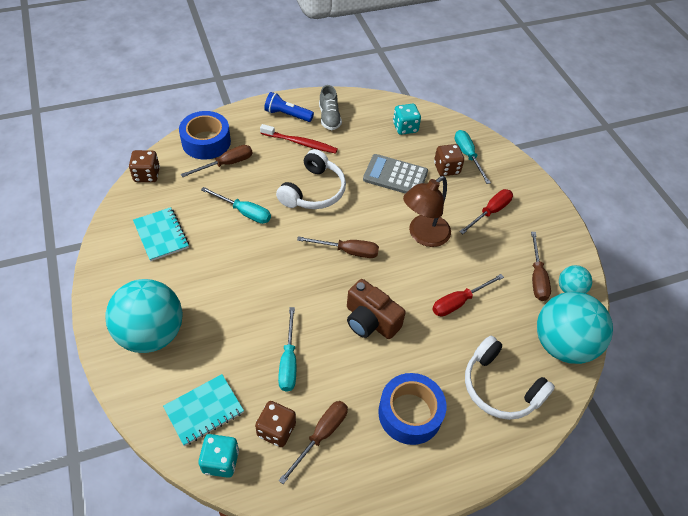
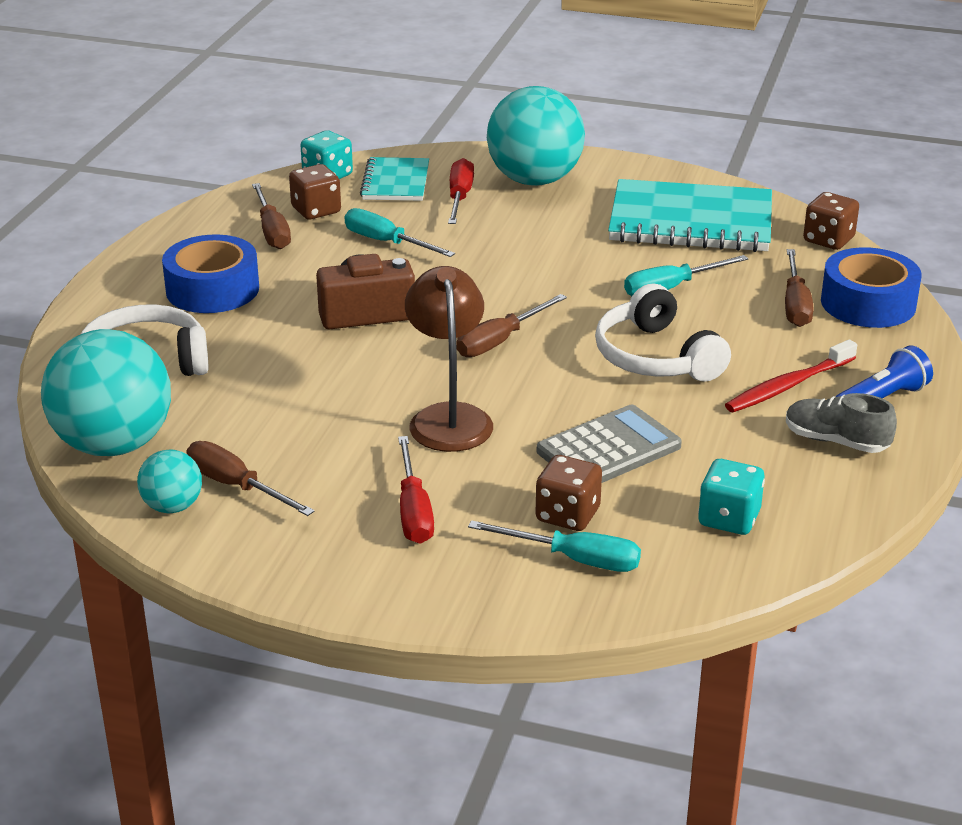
camera: 130 degrees right, 20 degrees down
(161, 235) = (690, 221): turquoise notebook -> turquoise notebook, size x1.79
(459, 302) = (297, 392): red screwdriver -> red screwdriver (459, 197)

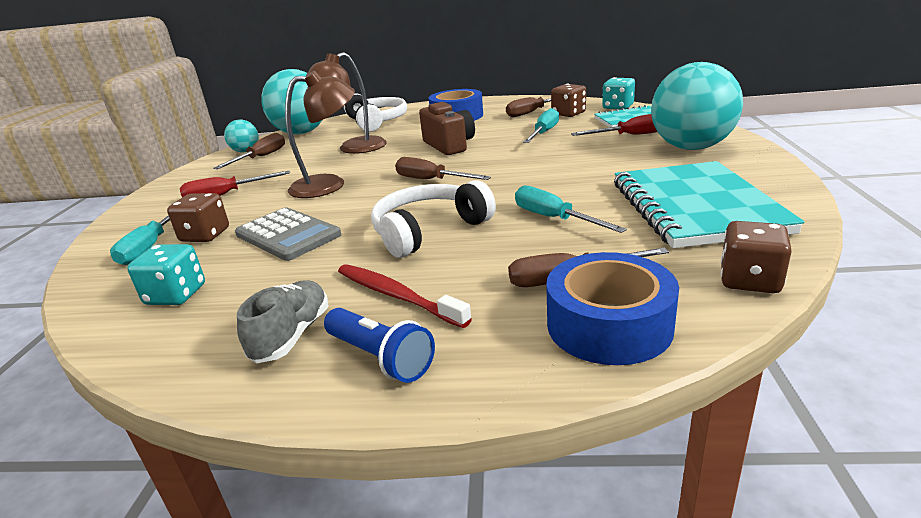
camera: 80 degrees right, 5 degrees down
(292, 392) = (354, 149): none -> brown lamp

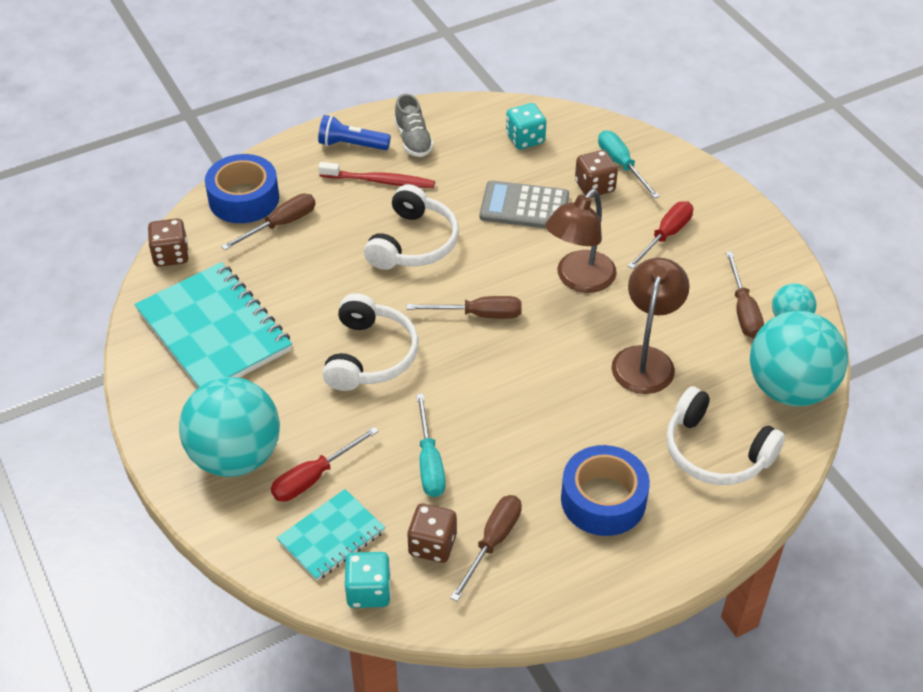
camera: 145 degrees right, 20 degrees up
(449, 145) = (528, 397): brown camera -> none
(544, 174) = (370, 355): none -> white headphones
(554, 218) = (322, 285): turquoise screwdriver -> none

